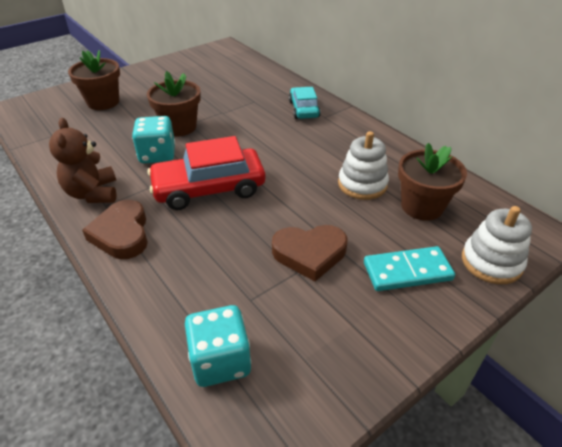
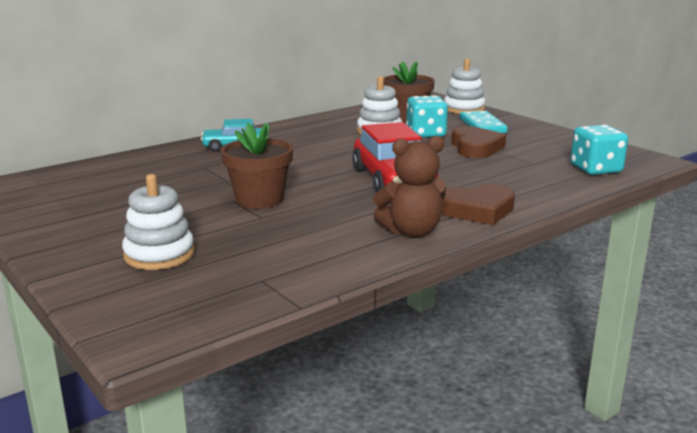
camera: 90 degrees left, 20 degrees down
(103, 102) = (159, 255): brown flower pot -> white stacking toy
(157, 155) = (326, 206): turquoise dice -> turquoise dice (426, 134)

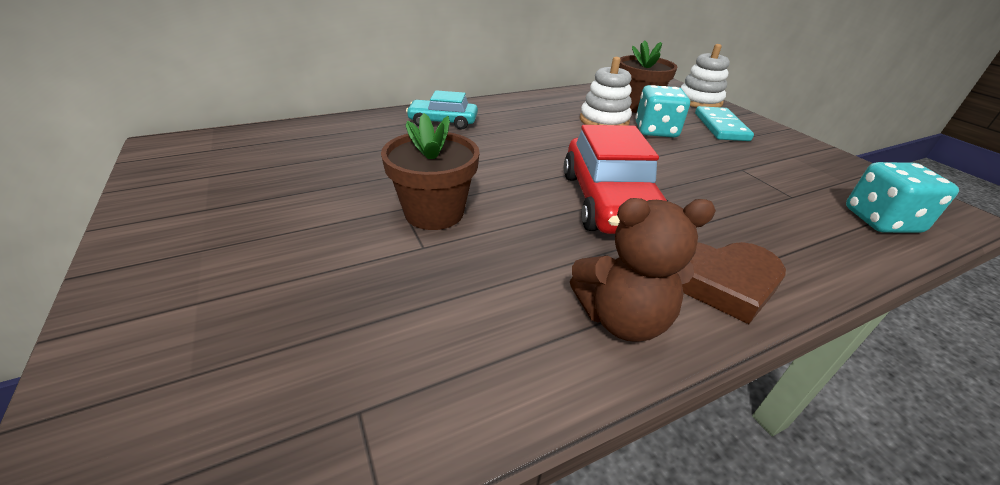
camera: 10 degrees right, 15 degrees up
(159, 255) = (249, 309): white stacking toy -> none
(475, 147) = (714, 159): brown heart -> none

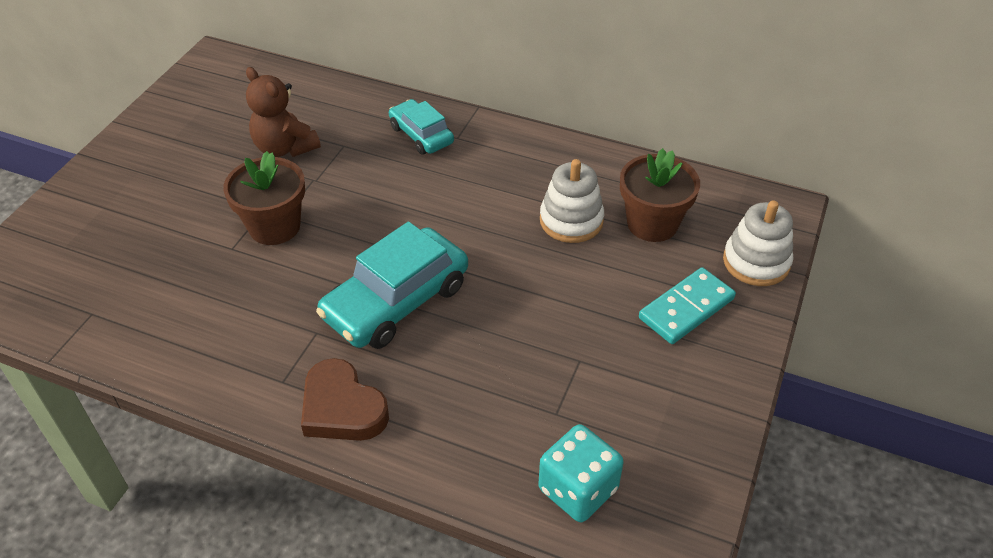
camera: 50 degrees right, 10 degrees up
(609, 201) = (396, 301): red car -> turquoise car
(622, 319) = (249, 373): brown teddy bear -> brown teddy bear (285, 148)
(655, 131) = (597, 266): turquoise dice -> none

